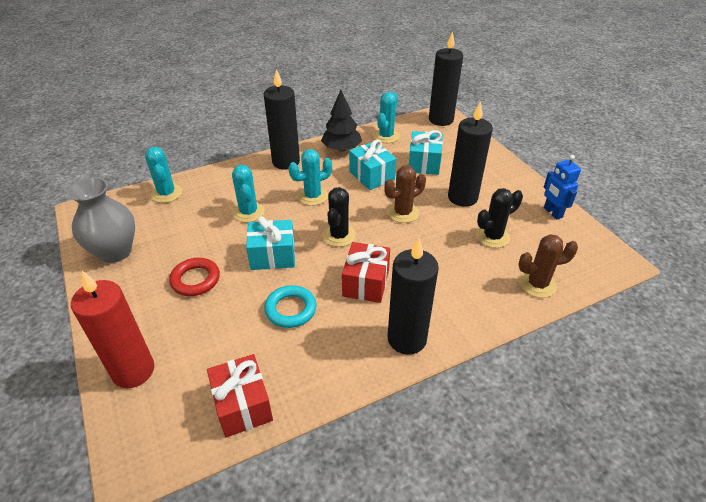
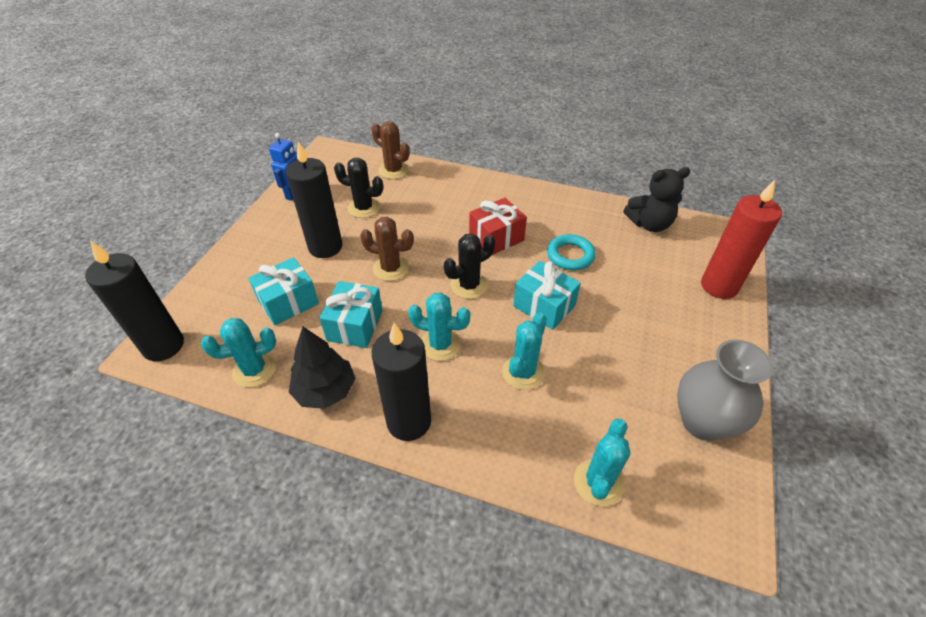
camera: 135 degrees left, 5 degrees up
(195, 280) = (631, 329): red ring -> none
(243, 405) = (649, 224): red gift -> black teddy bear
(407, 339) = (514, 195): black candle -> none

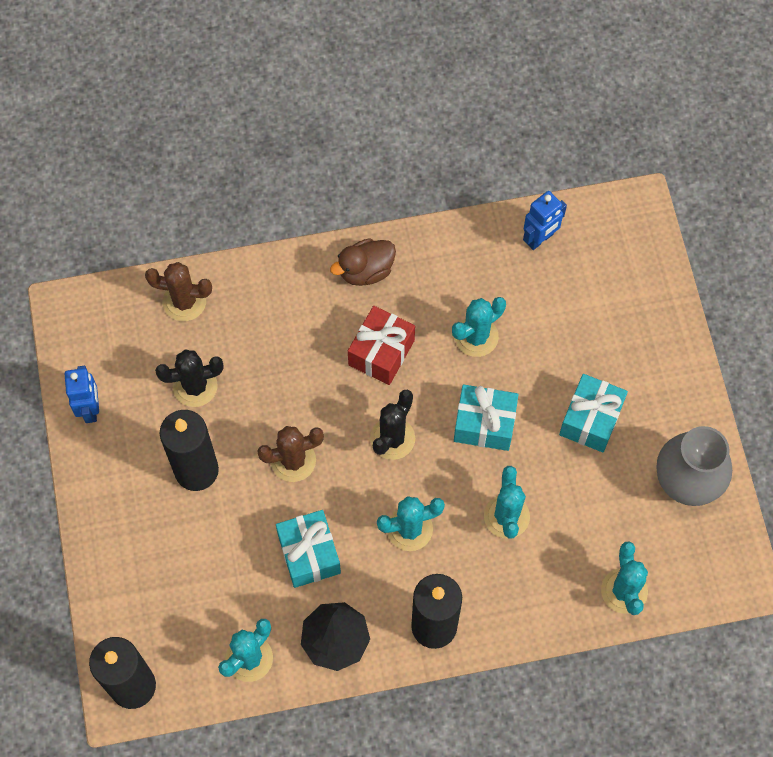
camera: 30 degrees left, 20 degrees up
(288, 302) = (217, 565): turquoise gift -> turquoise gift (590, 420)
(516, 197) = (365, 271): none -> brown duck
(570, 255) = (476, 337): turquoise ring -> turquoise cactus
(649, 224) = (540, 239): black teddy bear -> blue robot
(719, 286) = (646, 301): red candle -> none

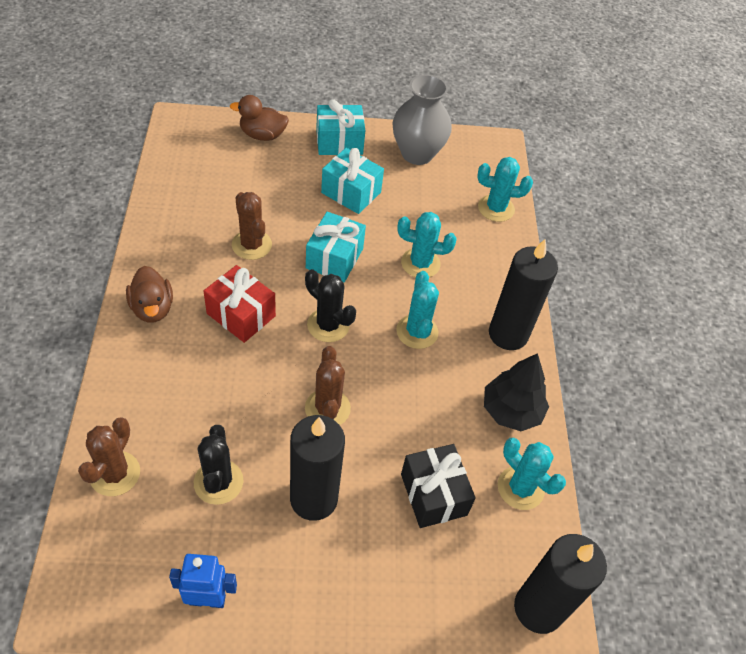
camera: 85 degrees left, 15 degrees down
(224, 576) = (433, 494): none -> black gift
(309, 554) = (425, 415): turquoise gift -> turquoise gift (339, 142)
(476, 337) = (251, 245): turquoise cactus -> brown cactus
(540, 239) = (178, 183): blue robot -> none
(650, 300) = (262, 135): none -> brown duck

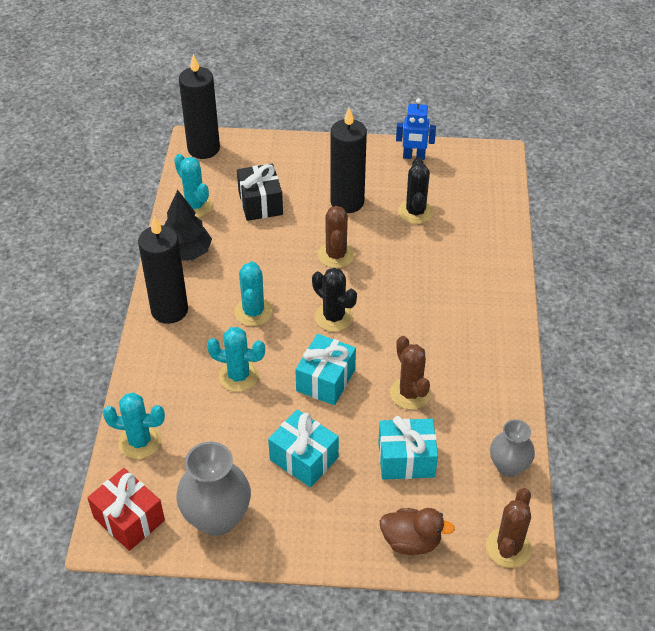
camera: 170 degrees left, 5 degrees down
(115, 474) = (489, 217): brown cactus -> brown cactus (508, 548)
(152, 308) = (493, 331): brown duck -> none
(170, 183) = (508, 466): none -> grey vase
(241, 315) = (413, 326): red gift -> red gift (129, 519)
(339, 142) = (314, 533): turquoise gift -> turquoise gift (406, 459)

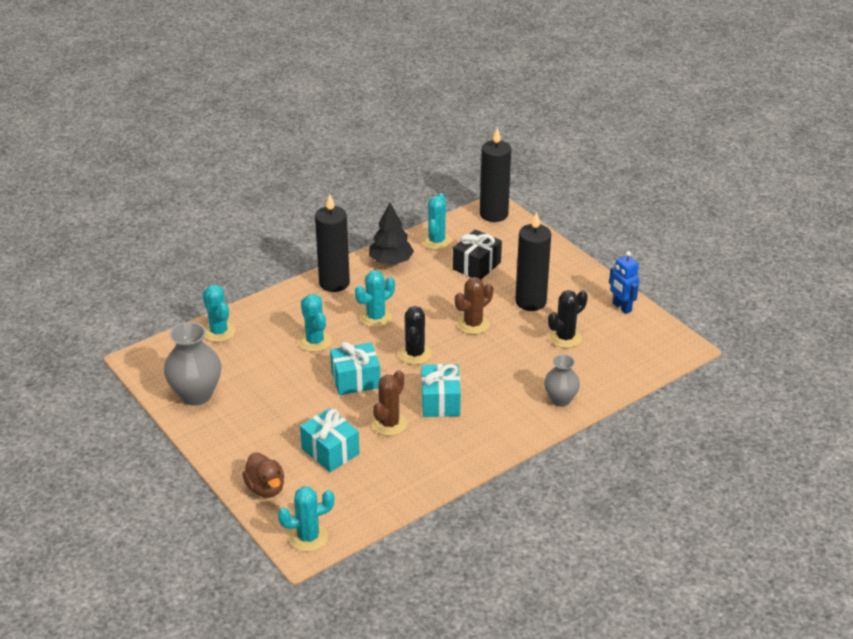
camera: 50 degrees right, 10 degrees down
(129, 519) = (159, 361): red gift -> none
(304, 458) = (280, 405): turquoise gift -> turquoise gift (440, 402)
(508, 466) = (378, 503): grey vase -> grey vase (560, 400)
(508, 548) = (308, 537): brown cactus -> turquoise cactus

